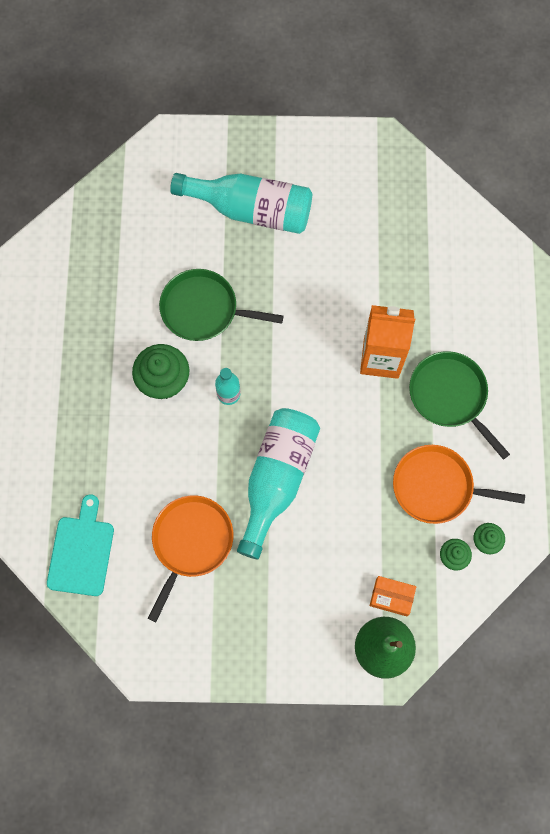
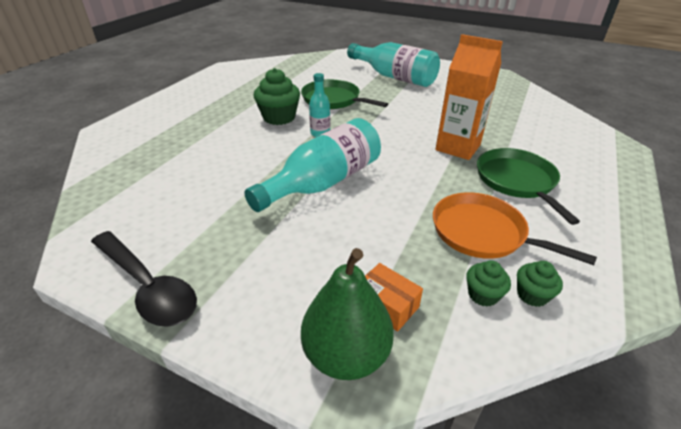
camera: 25 degrees right, 35 degrees down
(81, 552) = (127, 173): turquoise cutting board -> none
(191, 543) = (215, 195): orange pan -> none
(215, 661) = (147, 286): none -> black spoon

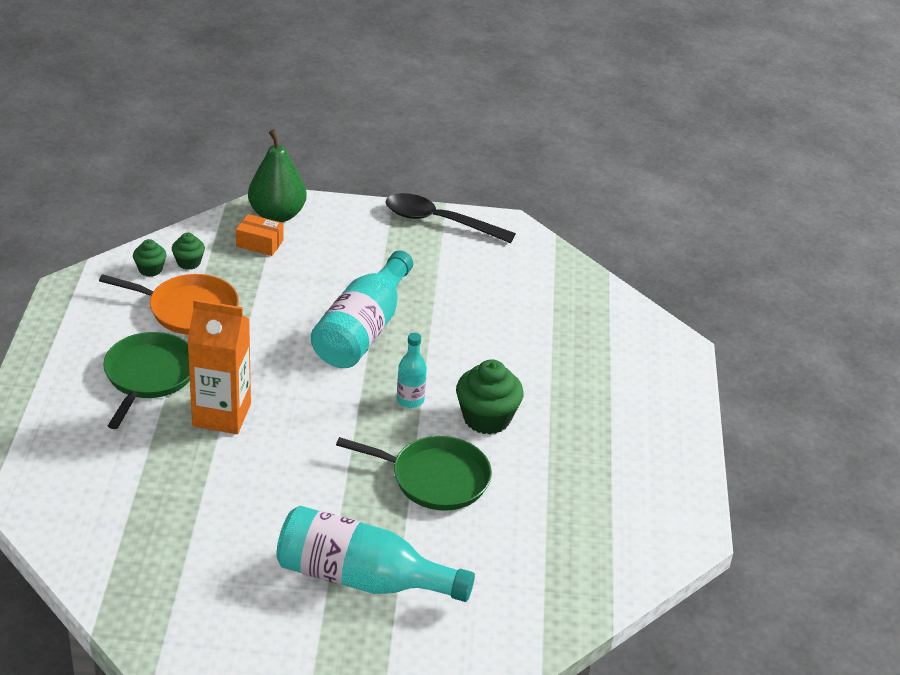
camera: 155 degrees right, 0 degrees up
(517, 181) = (149, 376): green pan -> green pan turned 135 degrees counterclockwise

